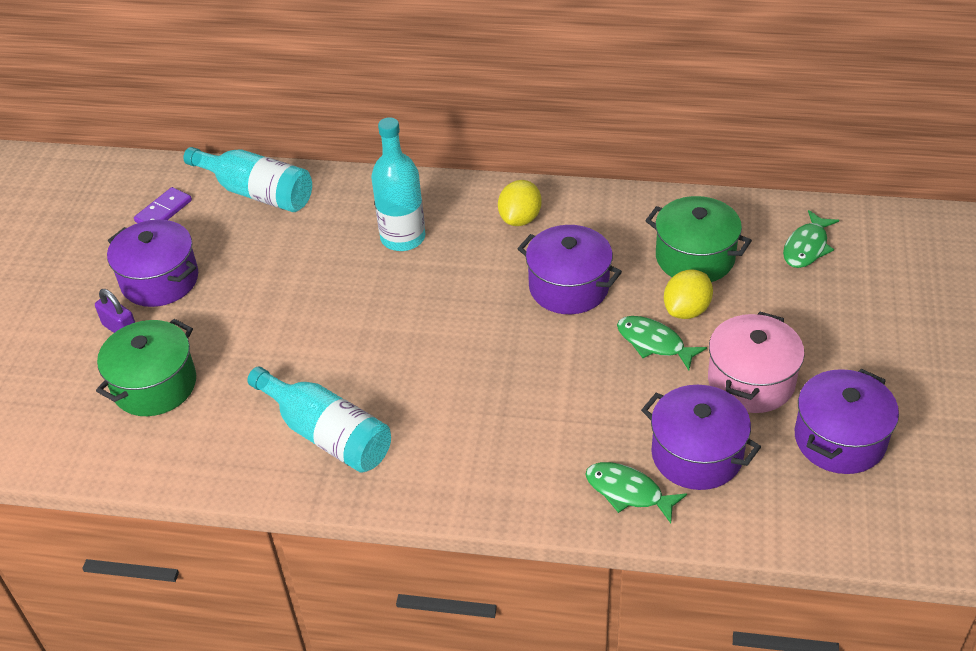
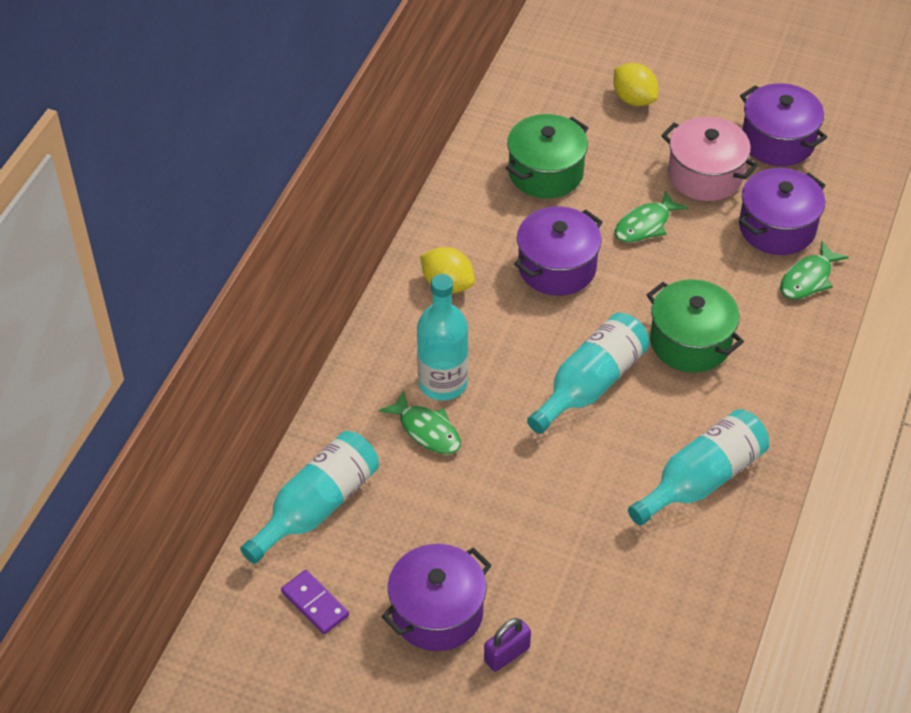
camera: 80 degrees left, 5 degrees up
(154, 385) = (601, 623): green pot -> green pot (690, 342)
(427, 335) = (591, 384): none -> turquoise bottle
(686, 310) = (611, 194): yellow lemon -> yellow lemon (634, 99)
(806, 247) = (556, 99): green fish -> green fish (427, 430)

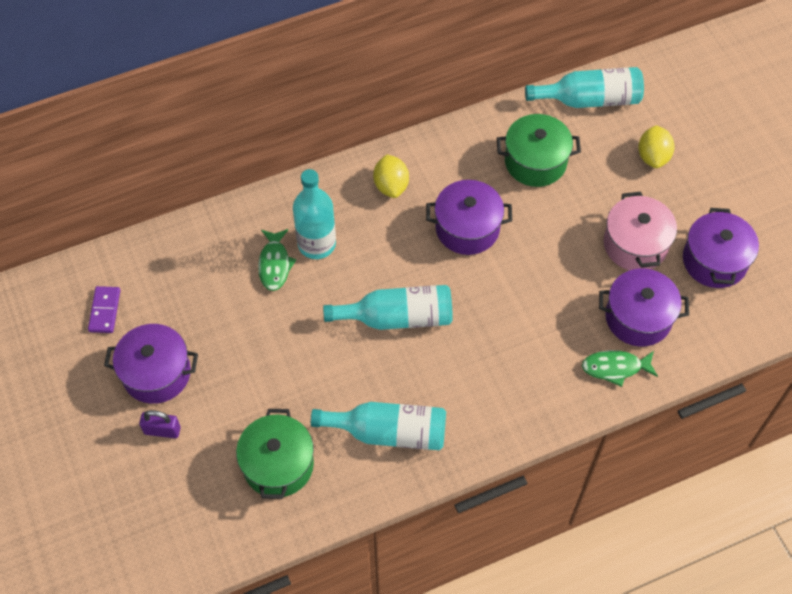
camera: 45 degrees right, 10 degrees up
(317, 506) = (169, 257): turquoise bottle -> turquoise bottle (590, 99)
(645, 225) = (555, 246): green fish -> none
(690, 342) = (488, 343): green pot -> green pot (278, 465)

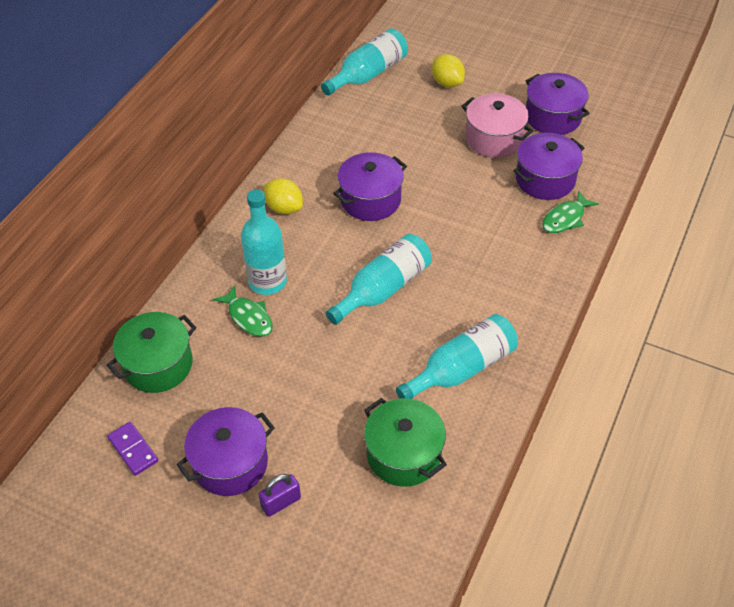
camera: 40 degrees left, 10 degrees down
(535, 162) = (372, 131): green pot -> green pot (158, 365)

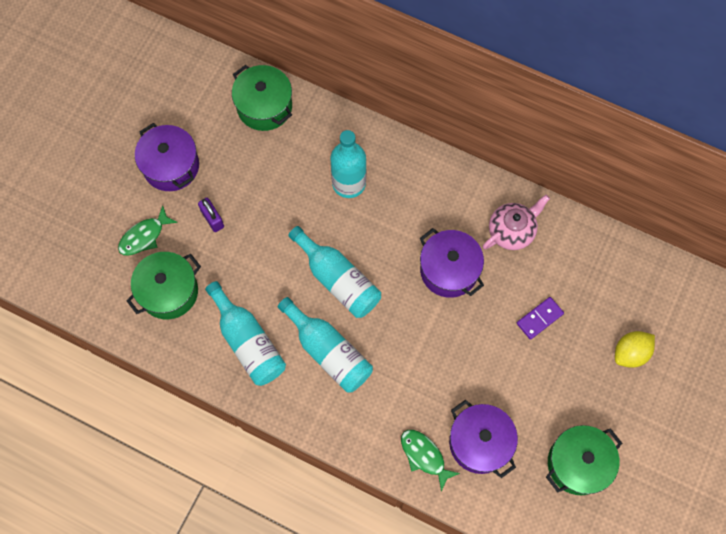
camera: 90 degrees right, 20 degrees up
(133, 450) = (188, 98): purple domino -> purple domino (539, 318)
(248, 317) = (310, 170): green fish -> green fish (144, 236)
(281, 502) = (135, 203): purple padlock -> purple padlock (212, 219)
(284, 208) = (437, 193): yellow lemon -> none
(328, 154) = (512, 231): none -> pink teapot
(368, 74) = (639, 270): turquoise bottle -> turquoise bottle (328, 351)
(494, 139) = (540, 396): pink pot -> none
(553, 117) = (578, 463): purple pot -> green pot

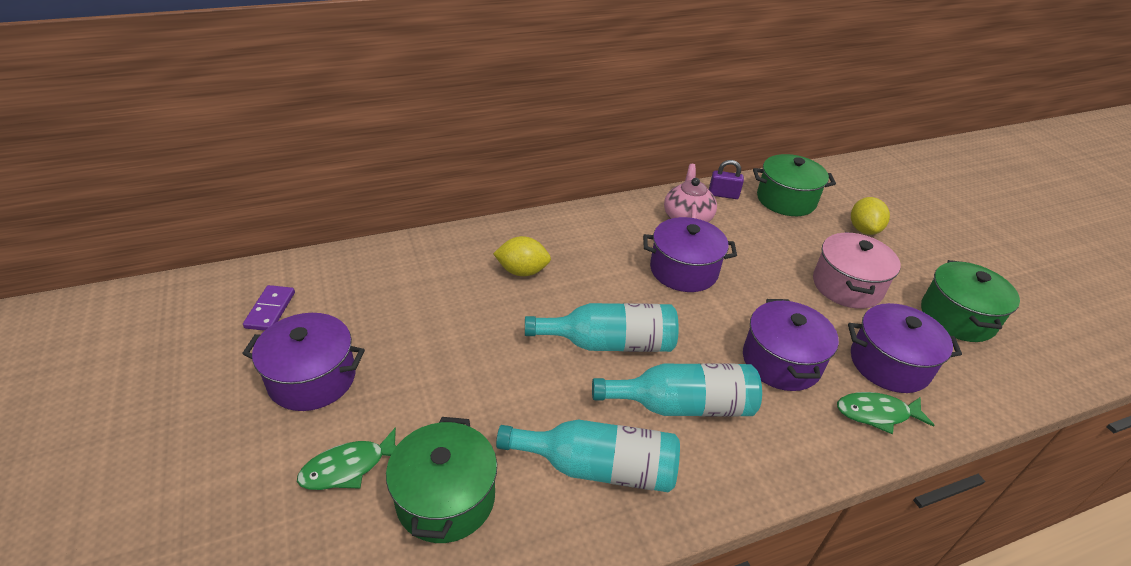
camera: 50 degrees left, 30 degrees down
(144, 236) = (348, 467): green fish -> green fish turned 60 degrees clockwise
(212, 219) = (418, 389): purple padlock -> purple padlock (723, 195)
(264, 106) = (369, 270): green pot -> green pot (786, 200)
(349, 183) = (522, 271): turquoise bottle -> yellow lemon
(418, 380) = (781, 361): none -> purple pot
(539, 318) = (786, 252): purple domino -> purple domino (270, 310)
(540, 378) = (847, 286): none -> pink pot

